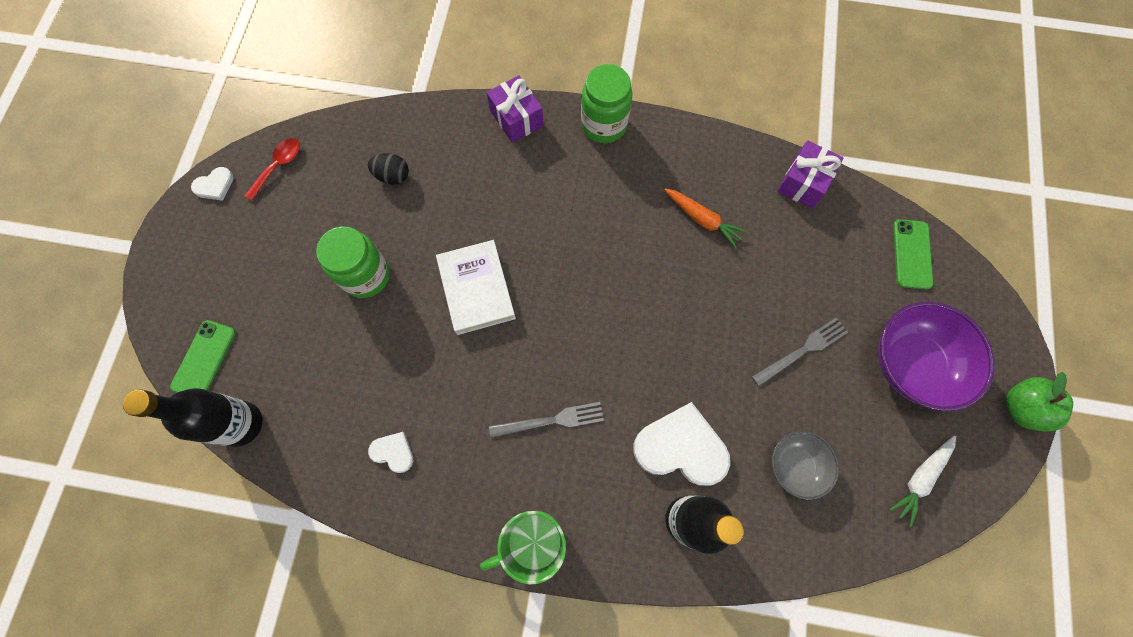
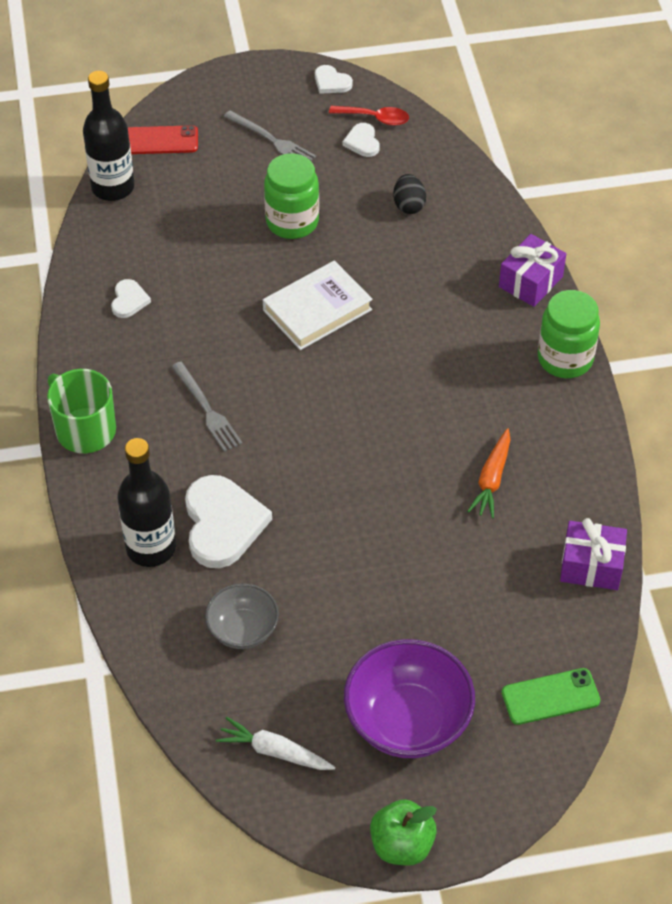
camera: 70 degrees right, 20 degrees down
(204, 359) = (160, 141): green phone -> red phone
(301, 186) = (362, 142): none -> white heart
(802, 350) = (376, 609): grey fork -> grey fork (272, 140)

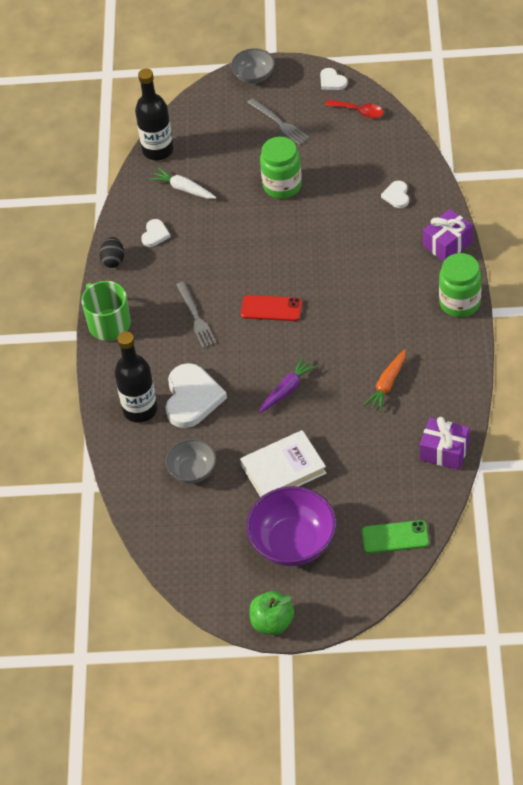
camera: 15 degrees right, 0 degrees up
(160, 141) = (198, 117): red phone -> red phone (271, 308)
(226, 82) = (254, 76): none -> grey bowl
(274, 751) = (199, 553): white carrot -> white carrot (183, 189)
(317, 310) = (287, 252): white book -> white book (283, 469)
(354, 499) = (287, 389): none -> purple carrot
(362, 142) = (345, 129): white heart -> white heart (396, 196)
(409, 205) = (370, 180): black egg -> black egg (113, 260)

